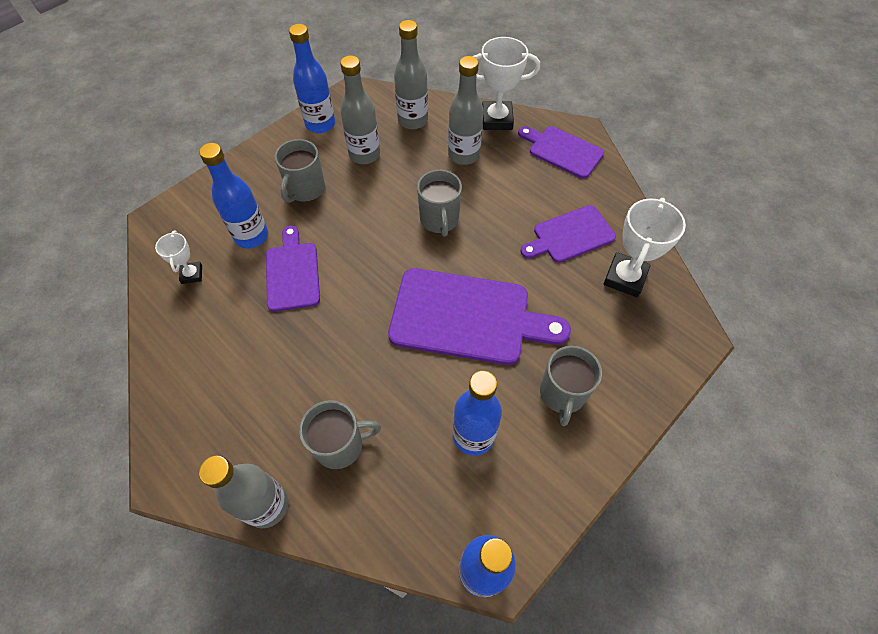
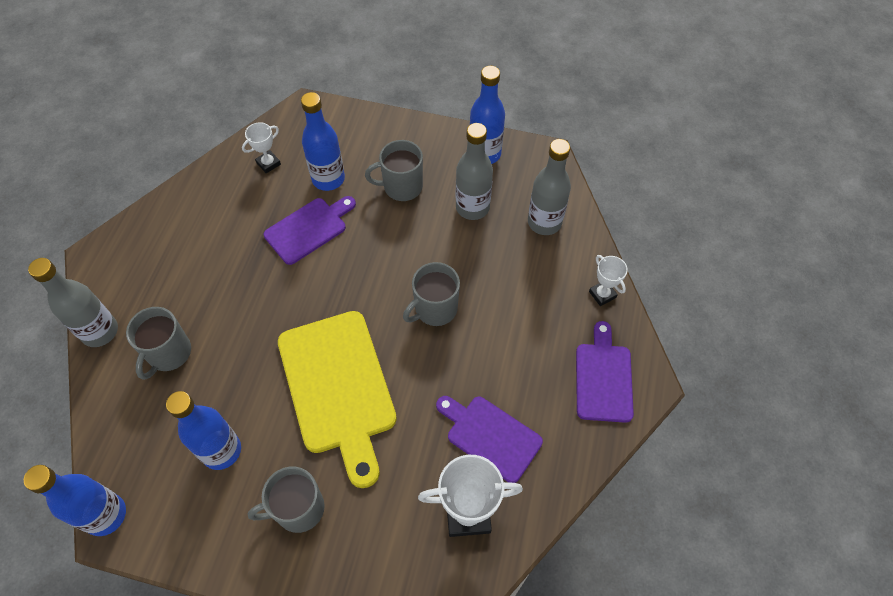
camera: 60 degrees right, 0 degrees up
(340, 445) = (169, 353): grey mug -> grey mug turned 60 degrees clockwise
(463, 155) = (530, 289): grey bottle -> none
(467, 317) = (338, 387): purple cutting board -> yellow cutting board
(497, 119) = (602, 294): white trophy -> white trophy, size x0.56

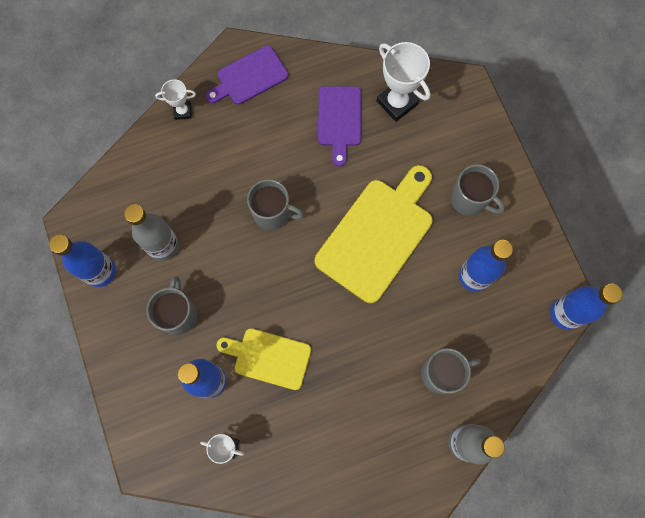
camera: 125 degrees left, 15 degrees up
(309, 229) = (268, 357): purple cutting board -> yellow cutting board
(401, 187) = (178, 314): grey mug -> grey mug turned 135 degrees counterclockwise
(544, 222) = (143, 185): grey bottle -> none
(602, 294) = (183, 111): white trophy -> white trophy turned 60 degrees clockwise

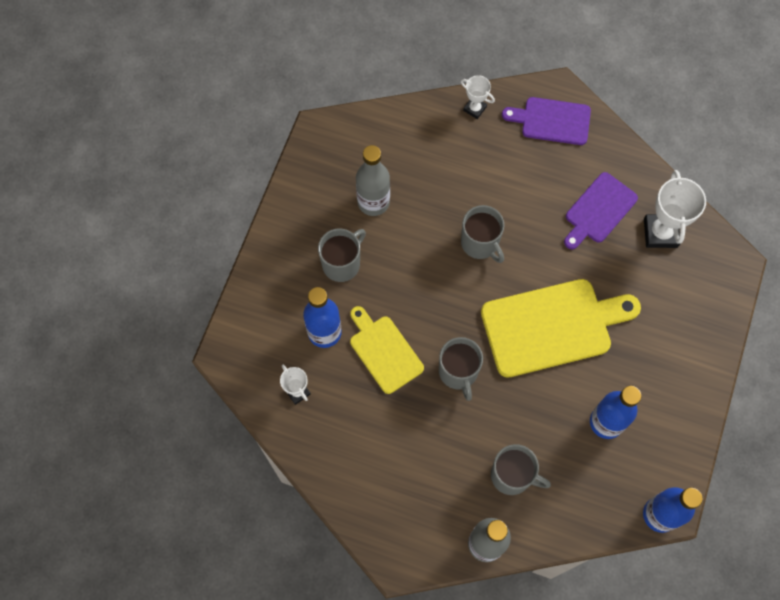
camera: 40 degrees right, 5 degrees down
(100, 271) = (310, 185): blue bottle -> none
(469, 200) = (655, 359): grey mug -> grey mug (458, 372)

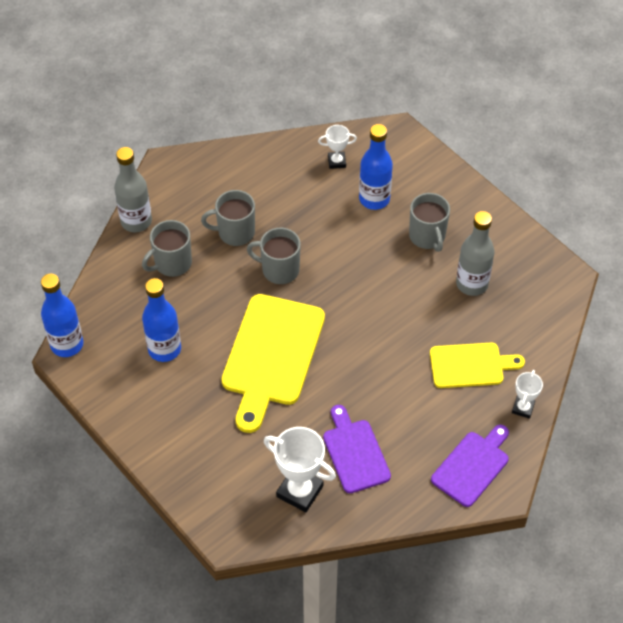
camera: 120 degrees right, 15 degrees down
(384, 351) = (331, 229): yellow cutting board -> yellow cutting board (470, 365)
(474, 108) = (523, 408): white trophy -> white trophy turned 45 degrees counterclockwise
(480, 243) = (382, 342): grey mug -> grey mug (235, 232)

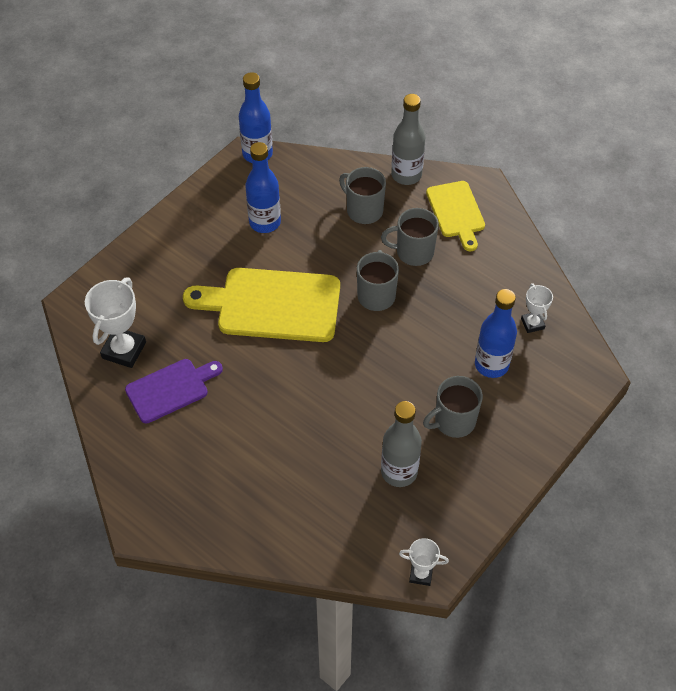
camera: 80 degrees right, 0 degrees up
(235, 232) = (413, 252): grey mug -> grey mug turned 75 degrees counterclockwise
(470, 365) = (290, 481): yellow cutting board -> yellow cutting board (456, 212)
(472, 466) = (166, 495): purple cutting board -> none
(523, 408) = (244, 538): white trophy -> white trophy (421, 574)

